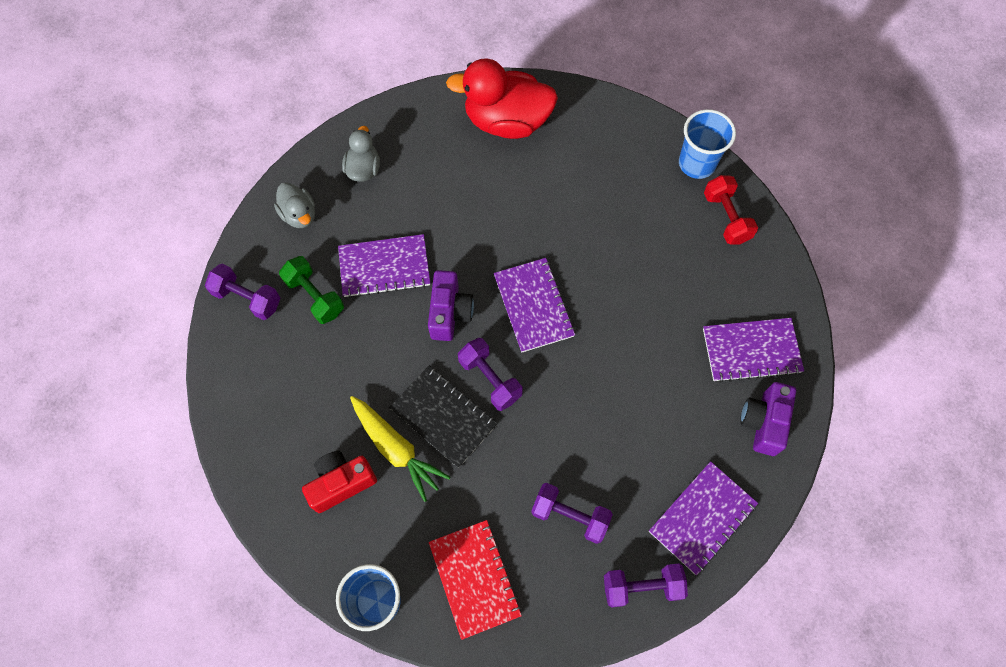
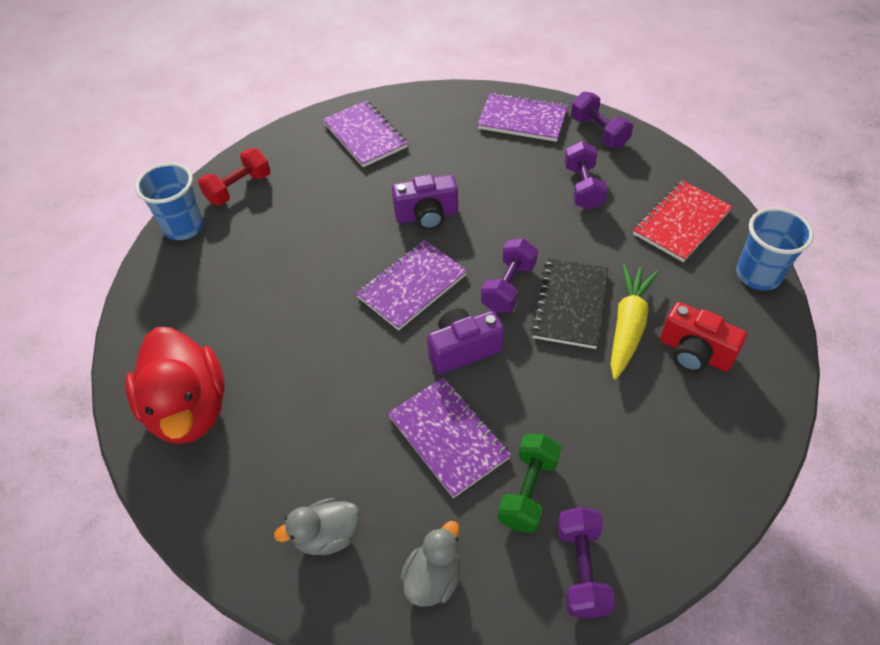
camera: 115 degrees left, 15 degrees down
(763, 422) = (422, 112): purple camera -> purple camera (427, 216)

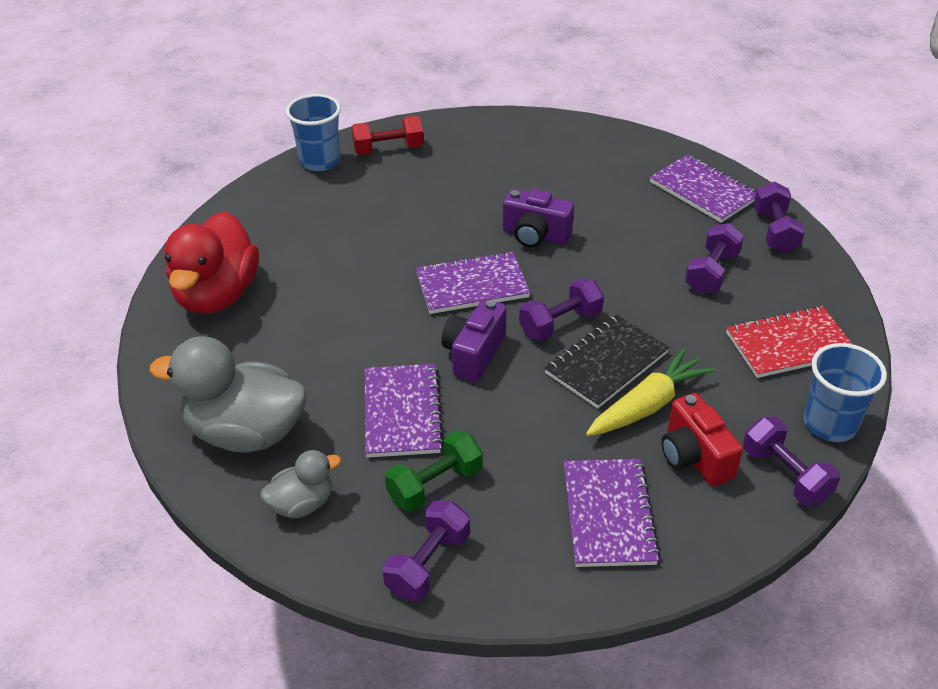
camera: 30 degrees right, 10 degrees down
(327, 535) = (246, 432): grey duck -> grey duck, size x1.91
(365, 135) = (535, 148): purple notebook -> purple notebook (608, 514)
(463, 349) = (474, 354): purple camera -> purple camera turned 75 degrees counterclockwise
(763, 333) = (785, 475): none -> purple dumbbell

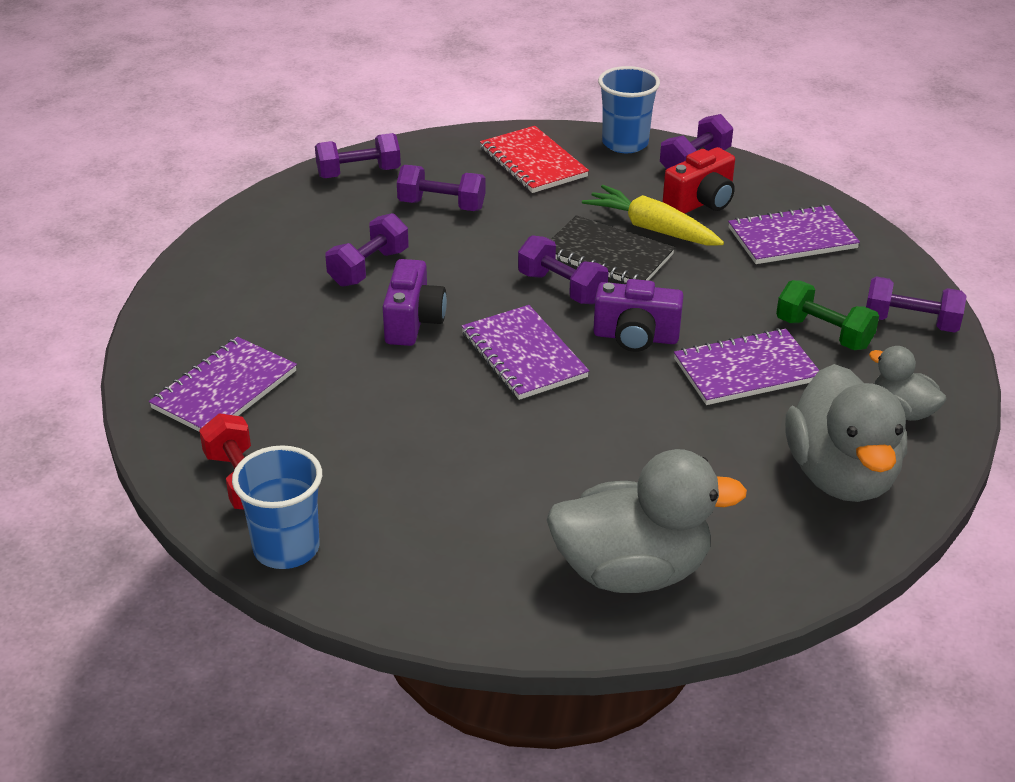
camera: 105 degrees left, 5 degrees down
(217, 295) = (632, 571): red duck -> grey duck
(618, 221) = (368, 268): none -> purple dumbbell
(703, 191) = (293, 217): purple notebook -> purple notebook (225, 390)

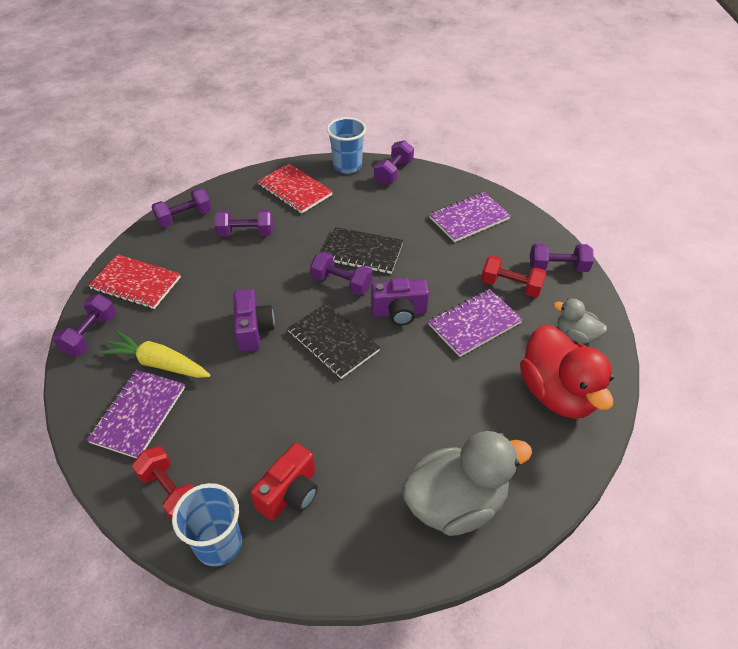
camera: 15 degrees left, 10 degrees up
(266, 241) = (136, 283): none -> red notebook
(368, 268) = (211, 292): purple dumbbell -> purple dumbbell (90, 334)
(523, 355) = (333, 341): purple notebook -> black notebook
(652, 229) = (383, 227): yellow carrot -> yellow carrot (158, 363)
(701, 202) = (407, 202): red camera -> red camera (290, 493)
(823, 333) = (511, 286): green dumbbell -> red dumbbell
(841, 475) = (557, 393): grey duck -> red duck

